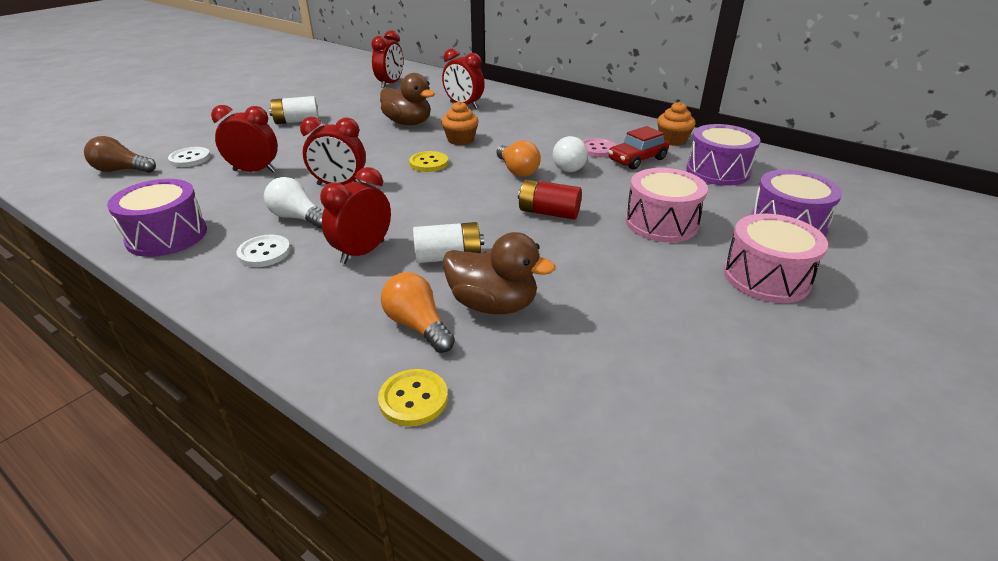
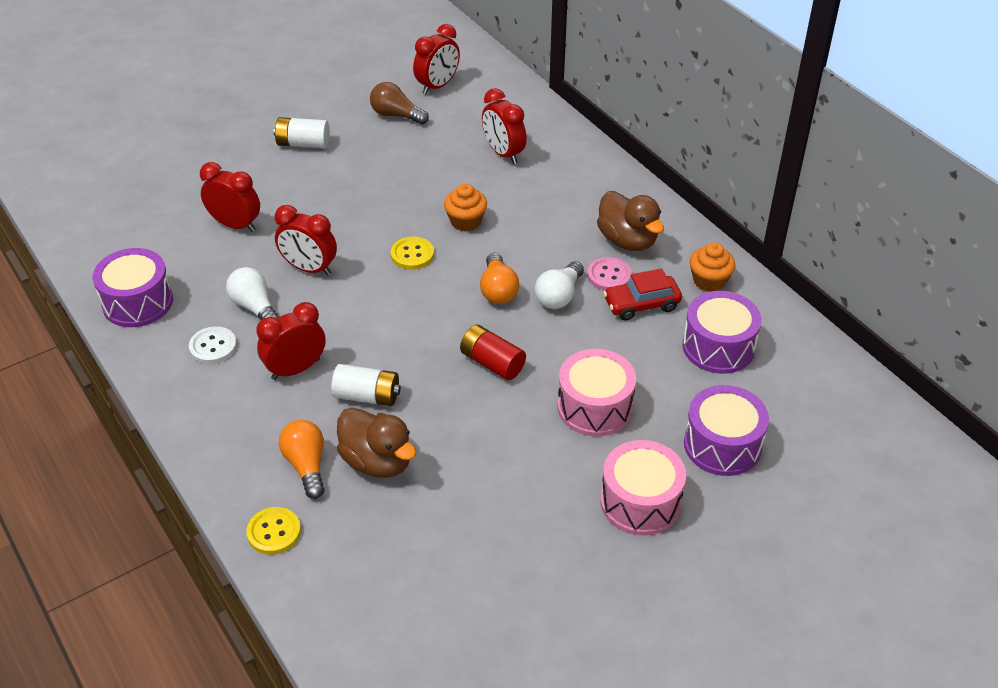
camera: 20 degrees right, 10 degrees up
(122, 170) = (113, 192): brown light bulb -> brown light bulb (396, 115)
(190, 158) = (179, 188): white button -> none
(408, 123) = (423, 175): brown duck -> brown duck (627, 240)

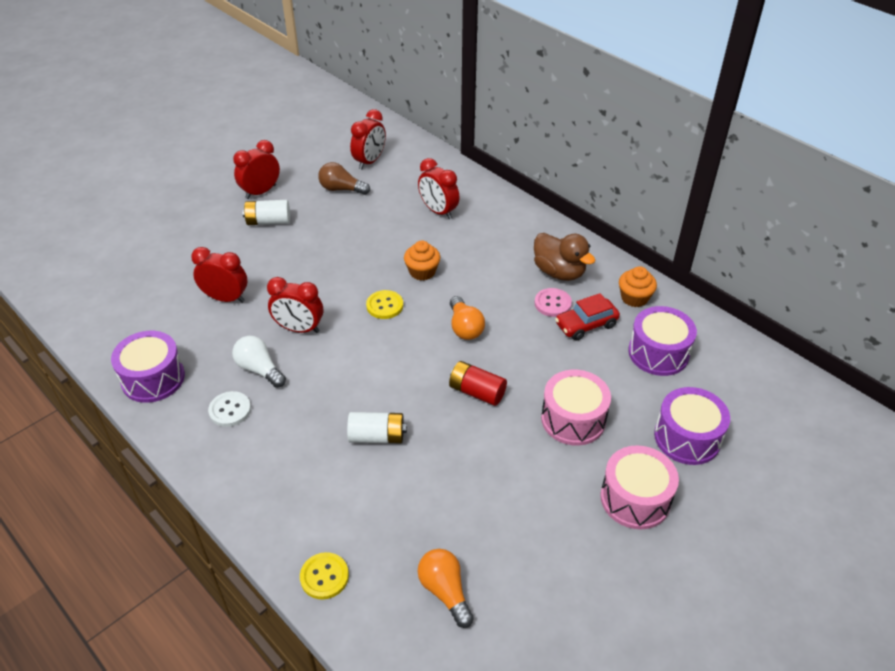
camera: 10 degrees left, 0 degrees up
(295, 369) = (308, 421): red clock -> red clock (261, 192)
(306, 466) = (339, 509): orange light bulb -> orange light bulb (445, 591)
(377, 461) = (401, 495): brown duck -> none
(559, 296) = (516, 326): white light bulb -> none

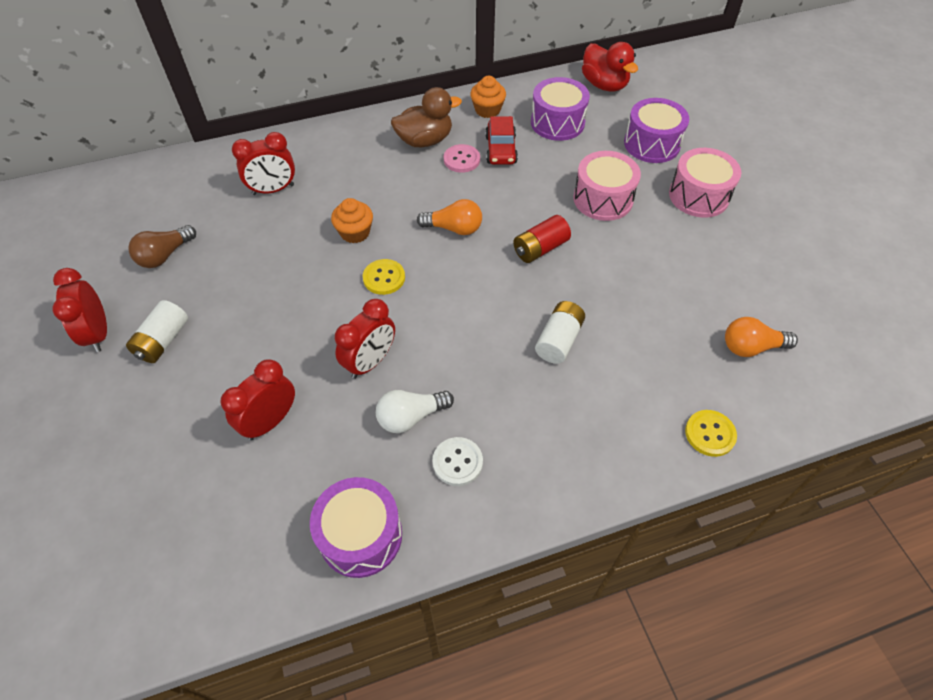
camera: 65 degrees left, 10 degrees up
(369, 161) = (138, 216): red clock -> none
(751, 372) = (604, 85): none -> red duck

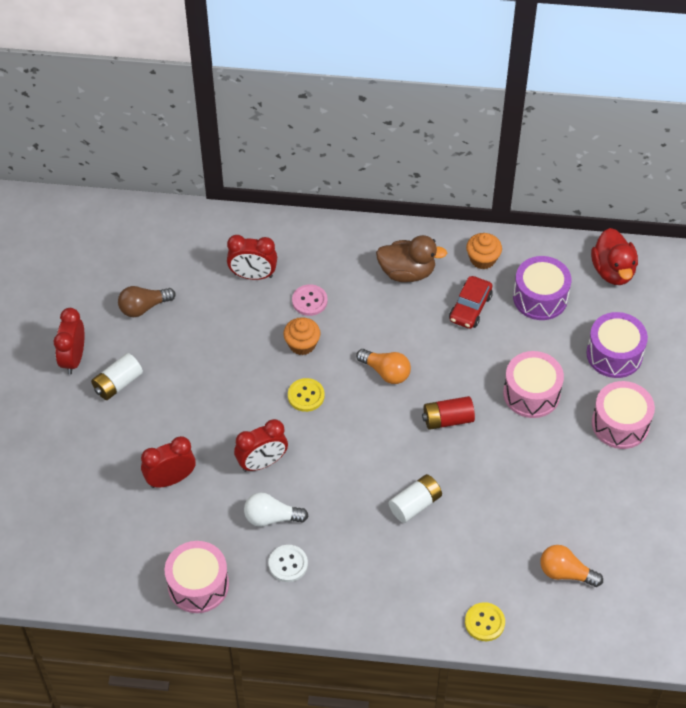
camera: 25 degrees right, 0 degrees up
(361, 535) = (198, 585): purple drum -> pink drum
(461, 160) = (429, 305): pink button -> pink button (309, 301)

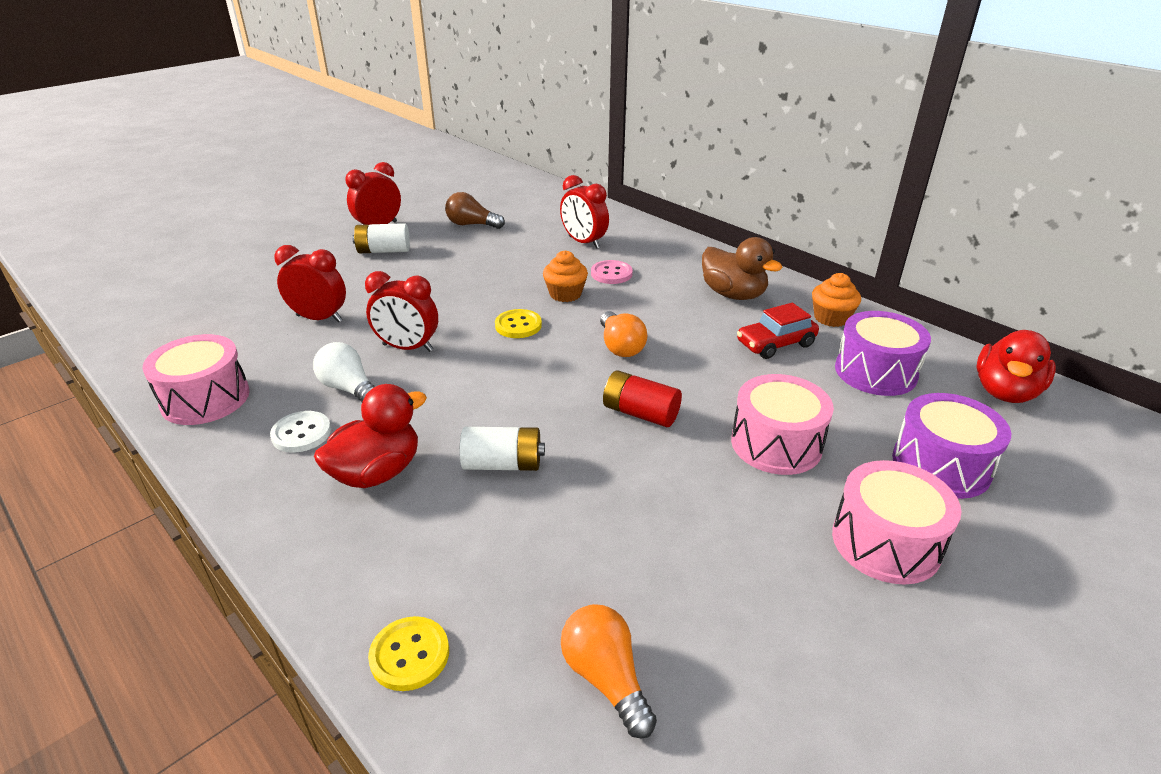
camera: 40 degrees right, 20 degrees down
(360, 556) = (377, 472): none -> red duck

